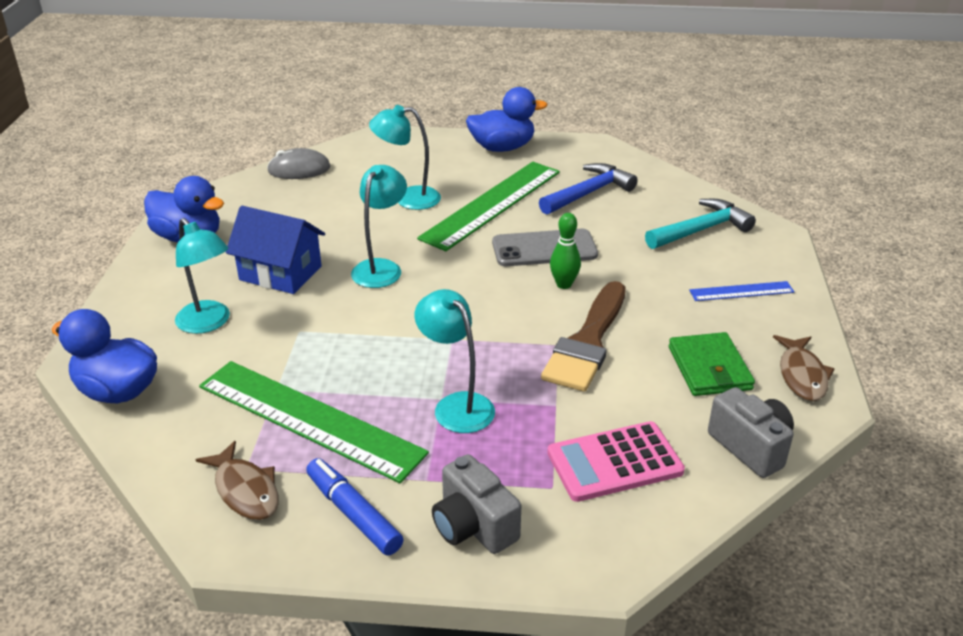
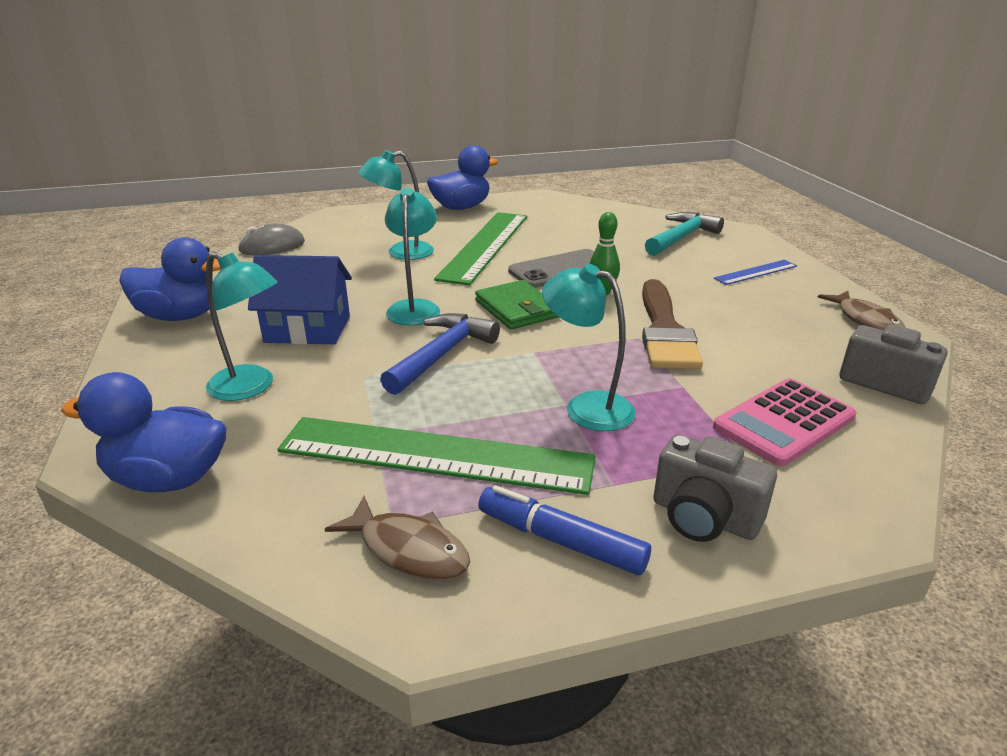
camera: 20 degrees left, 5 degrees down
(589, 193) = (564, 227): blue hammer -> blue hammer (442, 354)
(709, 368) = (788, 330): green wallet -> green wallet (517, 309)

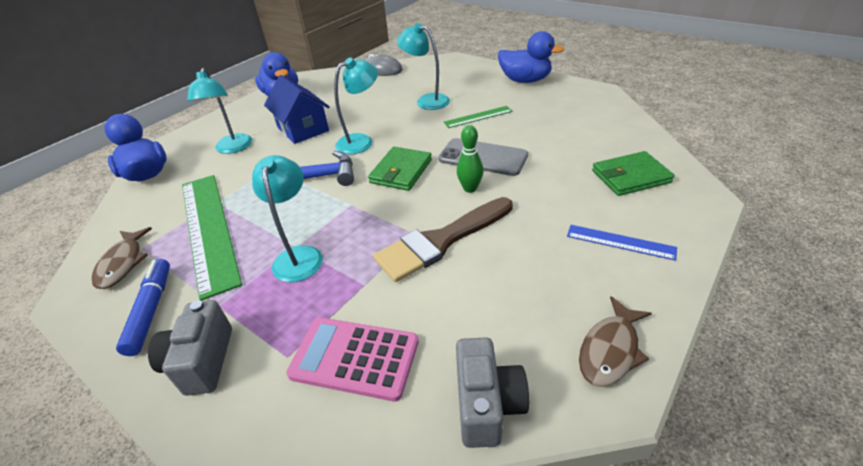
camera: 55 degrees right, 10 degrees up
(485, 246) = (478, 117): green ruler -> green ruler, size x0.47
(681, 237) = (630, 176): turquoise hammer -> green wallet

